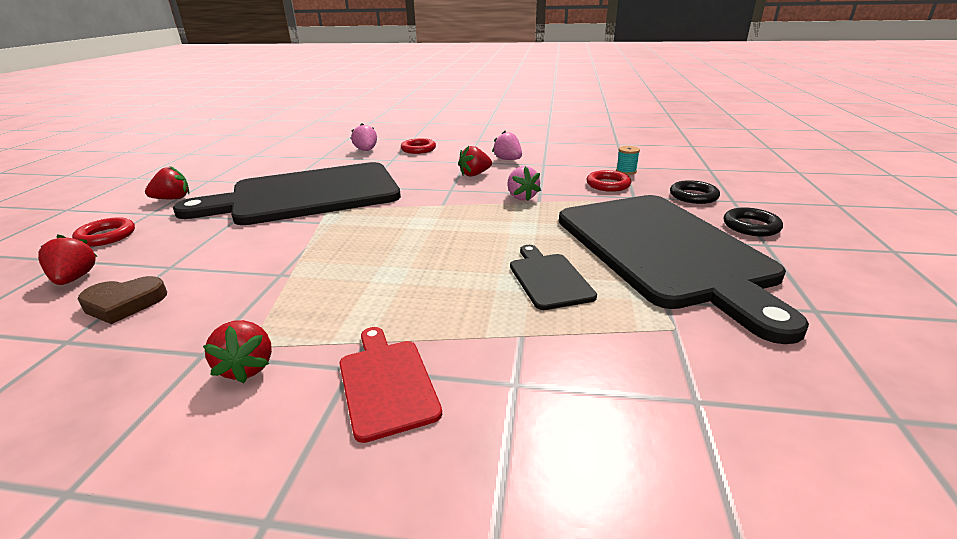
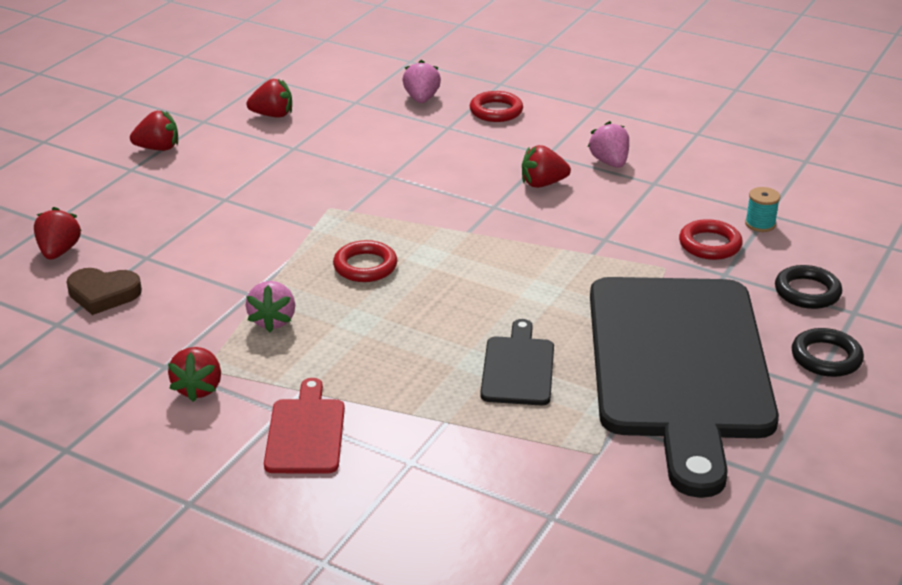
camera: 20 degrees right, 5 degrees up
(106, 236) = (86, 197): red ring -> red ring (365, 266)
(263, 170) = (272, 115): none -> red strawberry
(307, 195) = (313, 176): black cutting board -> none
(521, 197) = (575, 241): pink strawberry -> pink strawberry (273, 320)

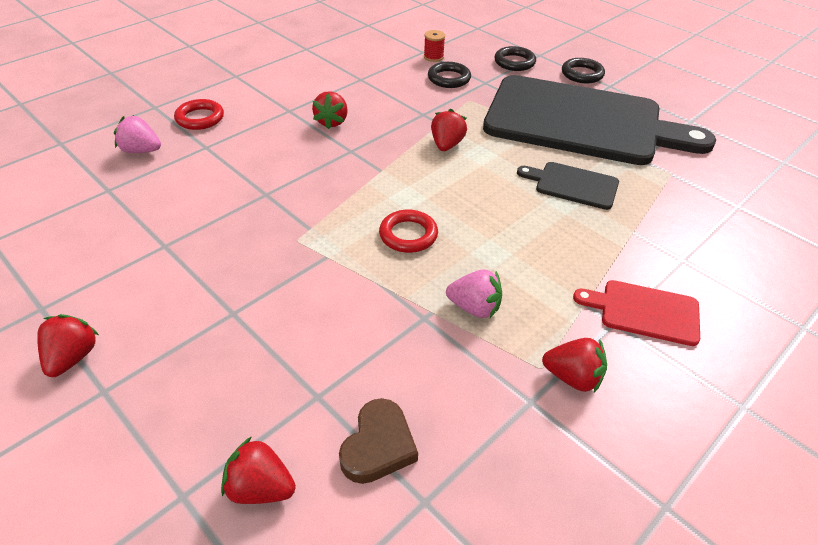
camera: 75 degrees left, 10 degrees up
(272, 115) = (81, 250): red strawberry -> red strawberry (446, 145)
(609, 162) = (321, 88): pink strawberry -> none
(710, 244) = (449, 78): red ring -> black ring
(760, 224) = (433, 57): turquoise spool -> red spool

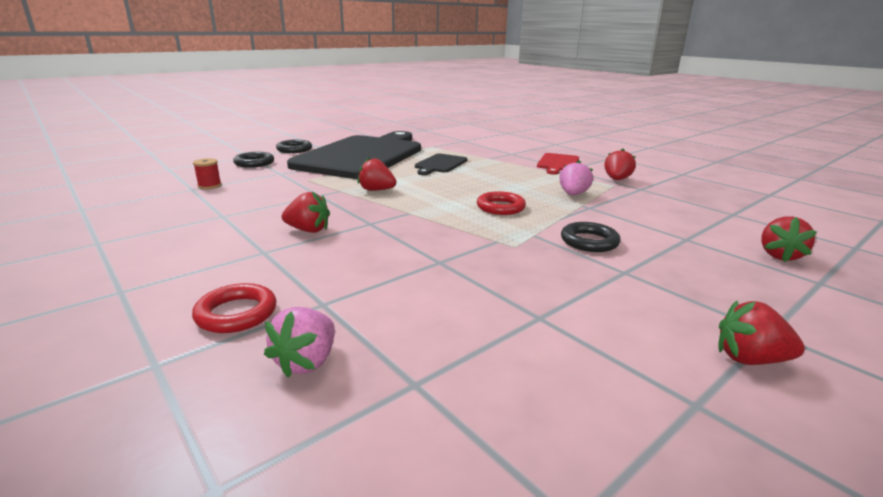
camera: 85 degrees left, 20 degrees down
(378, 446) = (708, 223): brown heart -> none
(449, 78) = (261, 183): black ring -> black ring (589, 241)

